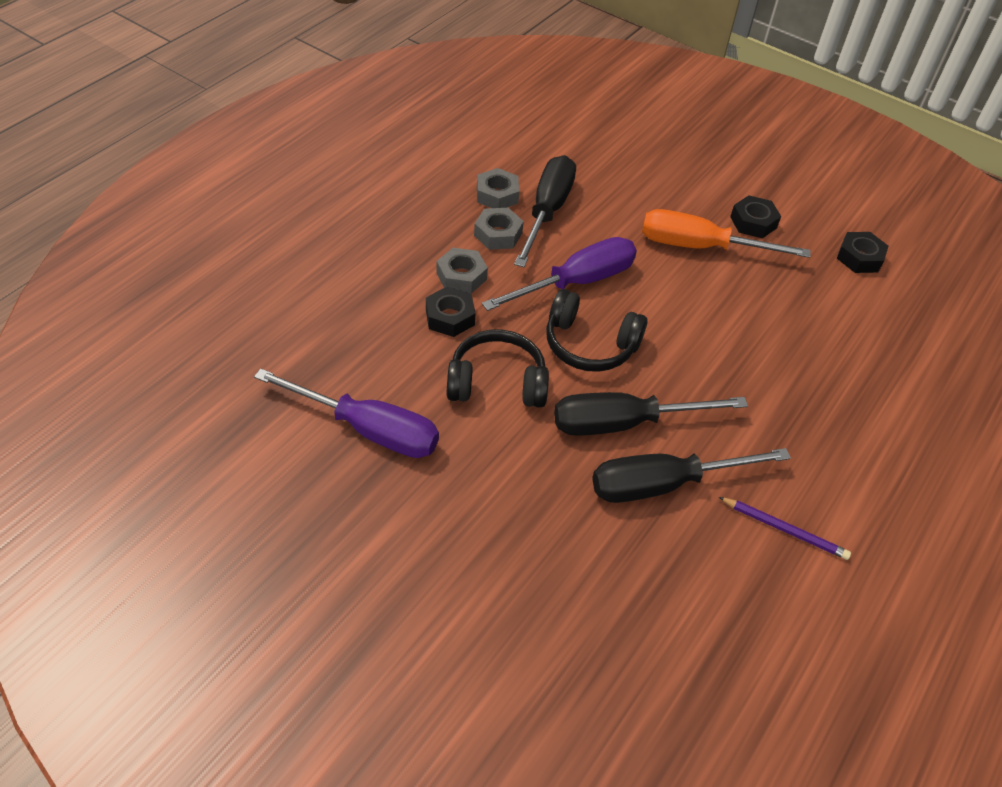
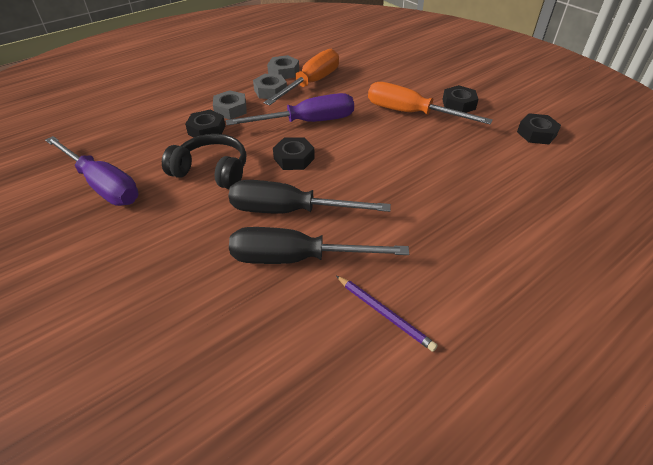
camera: 20 degrees right, 5 degrees down
(547, 212) = (311, 83): black screwdriver -> orange screwdriver
(589, 345) = (294, 158): black headphones -> black nut

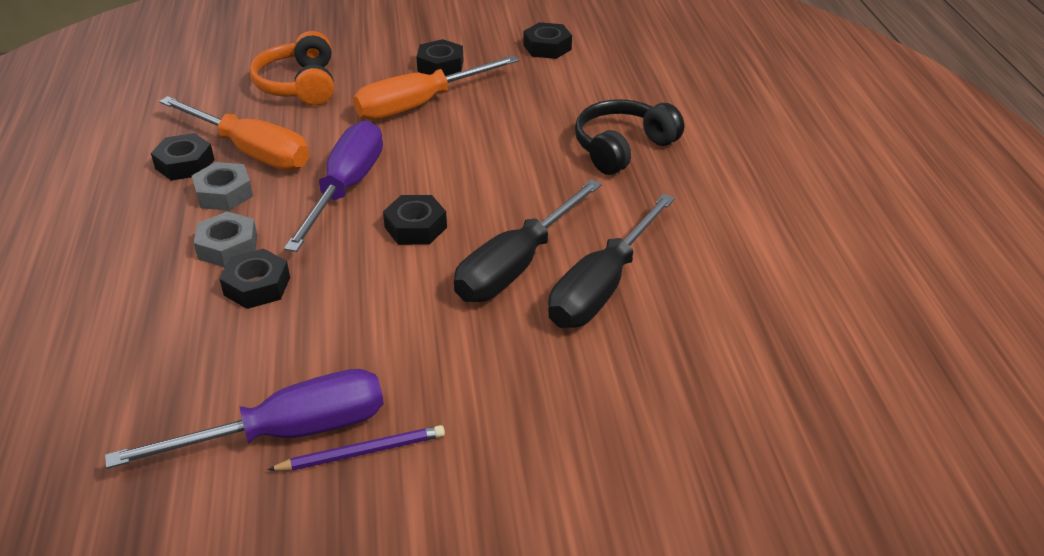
camera: 60 degrees left, 5 degrees down
(212, 171) = (368, 308): black headphones -> black headphones (622, 148)
(283, 72) = (185, 164): grey nut -> black nut
(311, 83) = (251, 151): orange screwdriver -> orange screwdriver turned 150 degrees clockwise
(382, 72) = (299, 85): none -> orange headphones
(384, 313) = (722, 255): purple pencil -> purple pencil (362, 452)

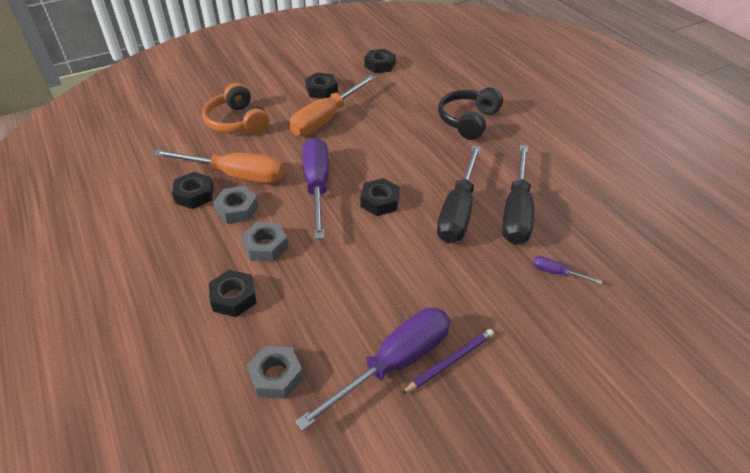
camera: 20 degrees left, 5 degrees up
(133, 403) = (276, 376): none -> grey nut
(257, 286) = (304, 268): black nut -> black nut (234, 297)
(599, 383) = (556, 273): none -> purple screwdriver

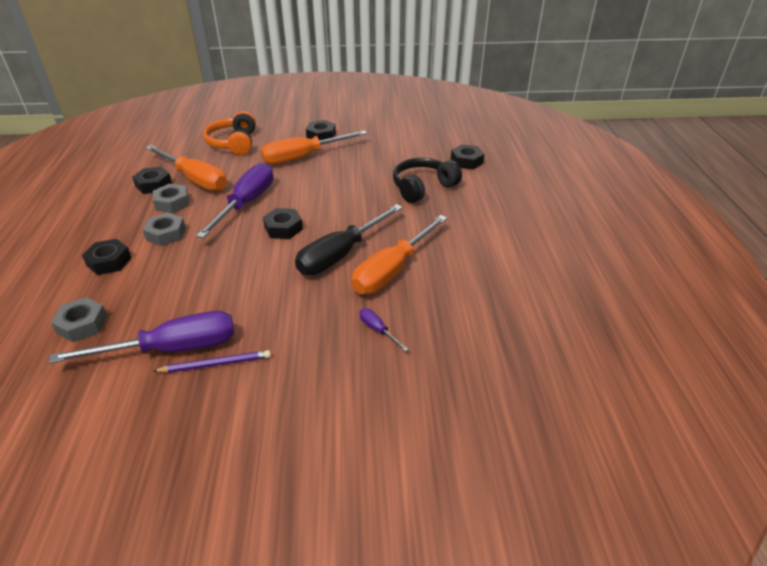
camera: 25 degrees right, 5 degrees down
(380, 65) = (388, 128): black nut -> black nut (466, 161)
(517, 211) = (393, 270): black screwdriver -> orange screwdriver

